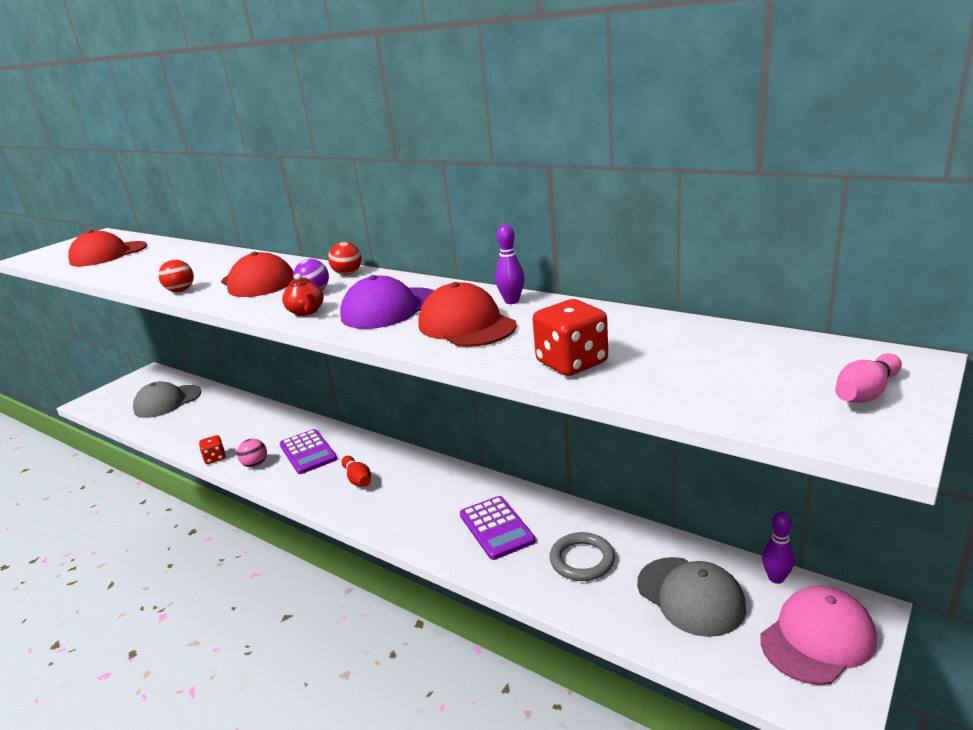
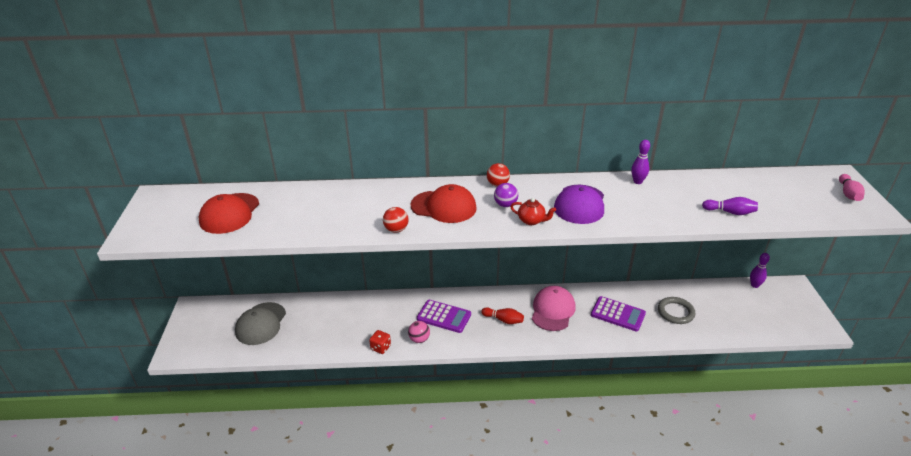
camera: 40 degrees left, 10 degrees up
(466, 325) = (643, 204): red cap -> none
(571, 363) = (730, 212): red dice -> purple bowling pin
(690, 596) = (735, 308): grey cap -> none
(817, 638) = (793, 304): pink cap -> pink cap (552, 310)

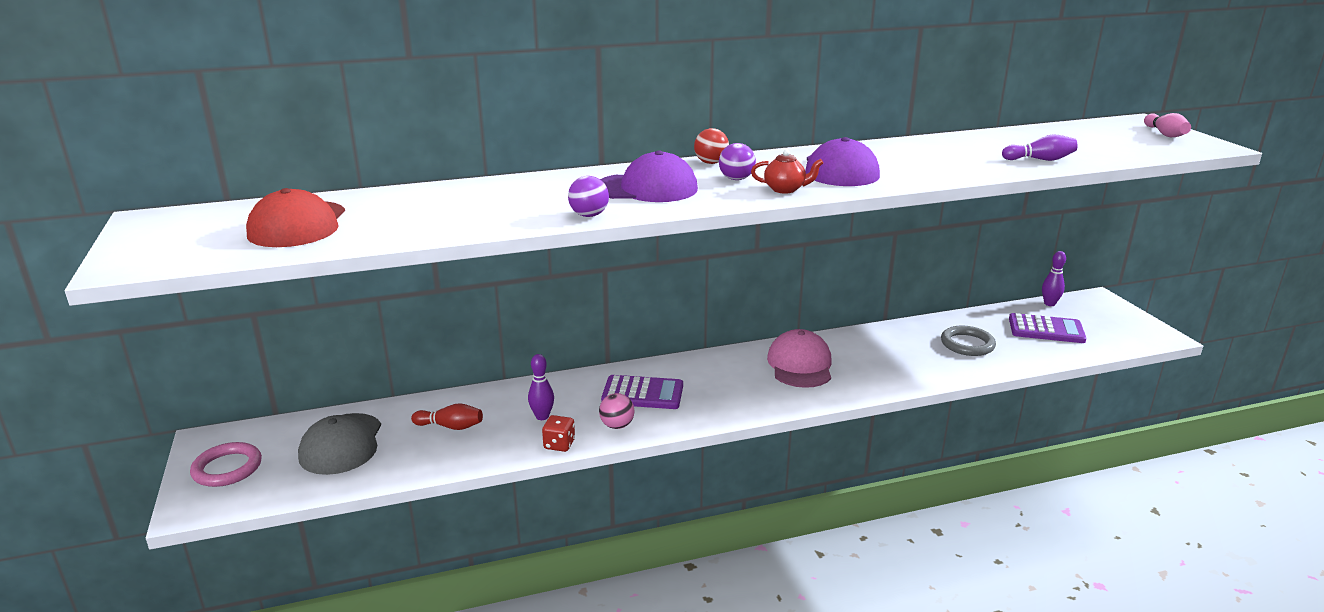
camera: 15 degrees left, 10 degrees down
(197, 330) = (227, 468): none -> pink ring
(396, 230) = (589, 215): red ball -> purple ball
(444, 207) = (646, 188): red cap -> purple cap
(503, 320) = (734, 385): red bowling pin -> red bowling pin (450, 426)
(618, 314) = (892, 356): purple calculator -> purple calculator (1046, 329)
(637, 181) = (900, 145): purple bowling pin -> purple bowling pin (542, 416)

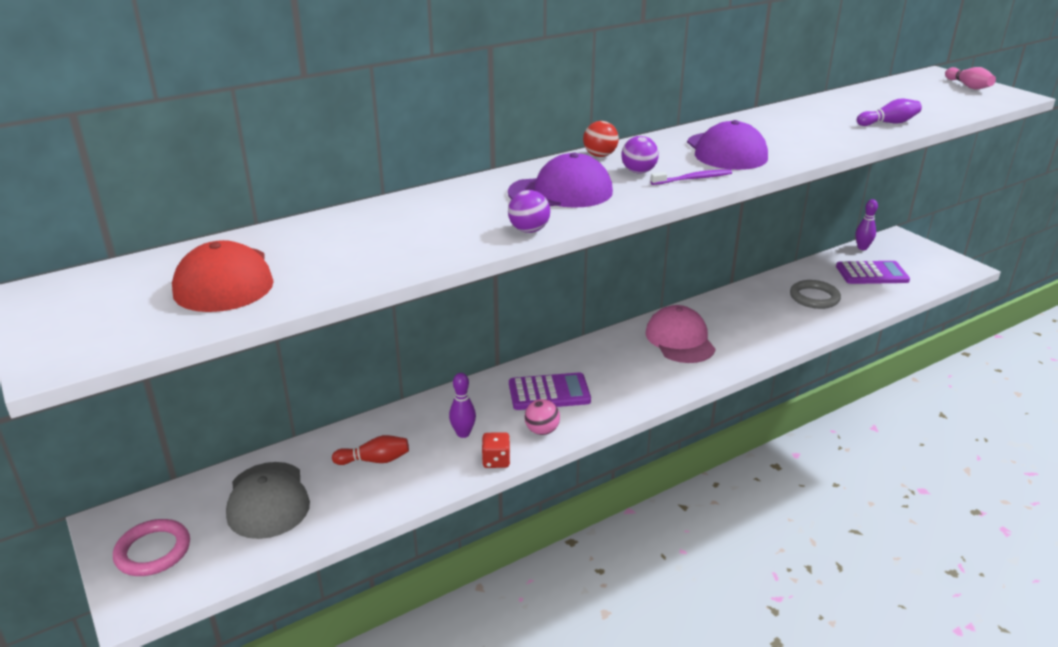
camera: 15 degrees left, 5 degrees up
(785, 189) = (693, 179): red teapot -> purple toothbrush

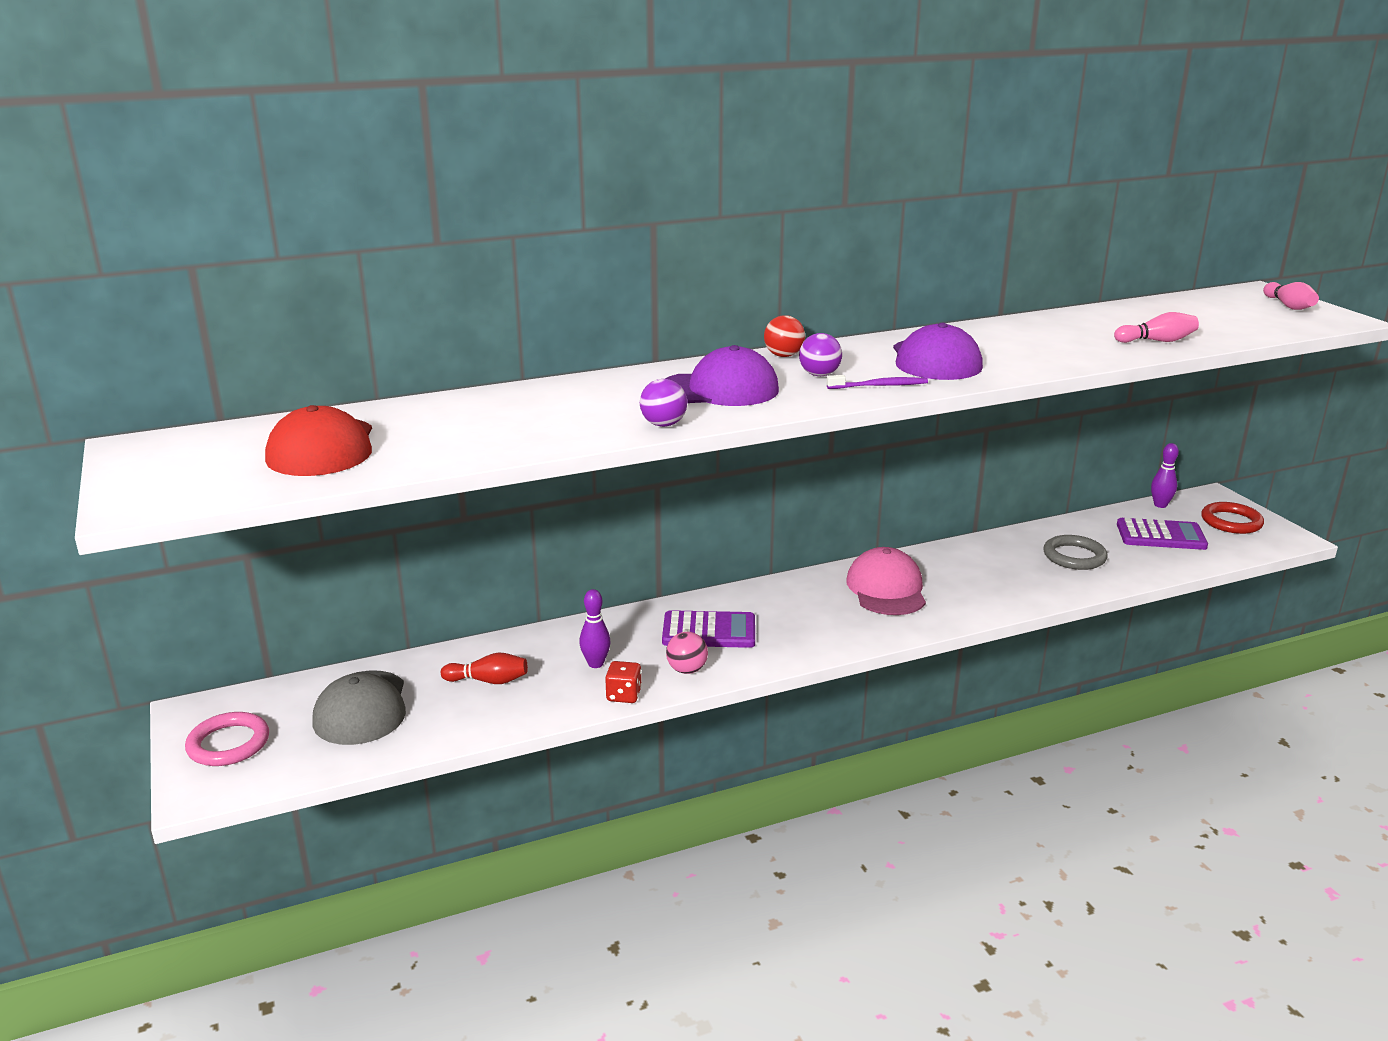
camera: 10 degrees right, 5 degrees down
(888, 123) = (1157, 341): purple bowling pin -> pink bowling pin
(918, 257) = (1231, 522): none -> red ring

